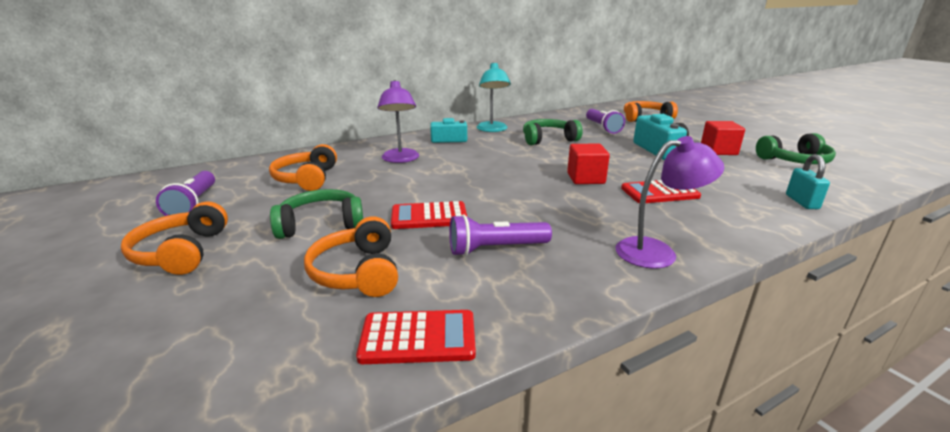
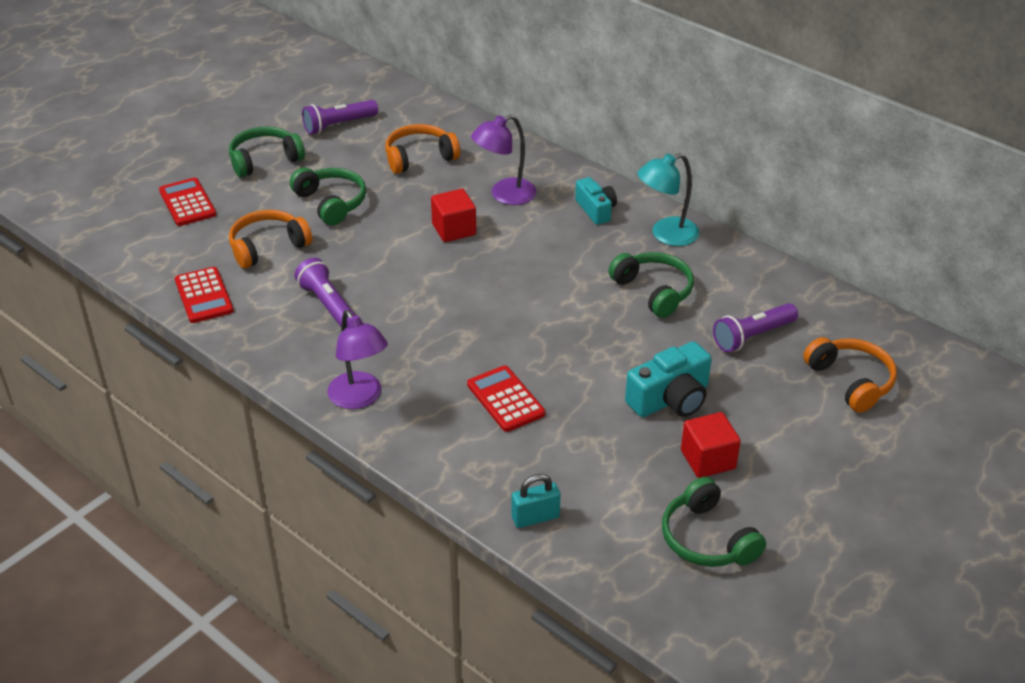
camera: 70 degrees right, 15 degrees up
(181, 252) = (264, 160): orange headphones -> green headphones
(429, 216) = (371, 254): red calculator -> red calculator (187, 203)
(585, 178) = (520, 339): red cube -> red cube (454, 229)

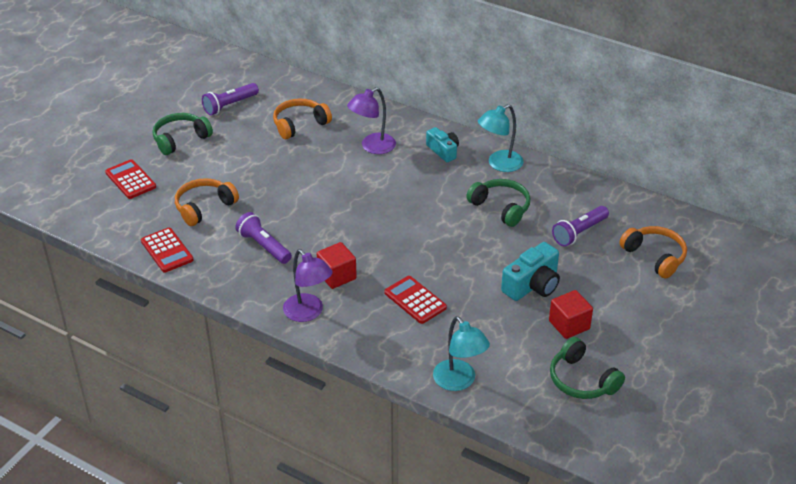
camera: 10 degrees left, 0 degrees up
(331, 203) = (242, 167): green headphones -> none
(454, 229) = (342, 178): red cube -> red cube (337, 276)
(535, 517) = (459, 381): turquoise padlock -> turquoise lamp

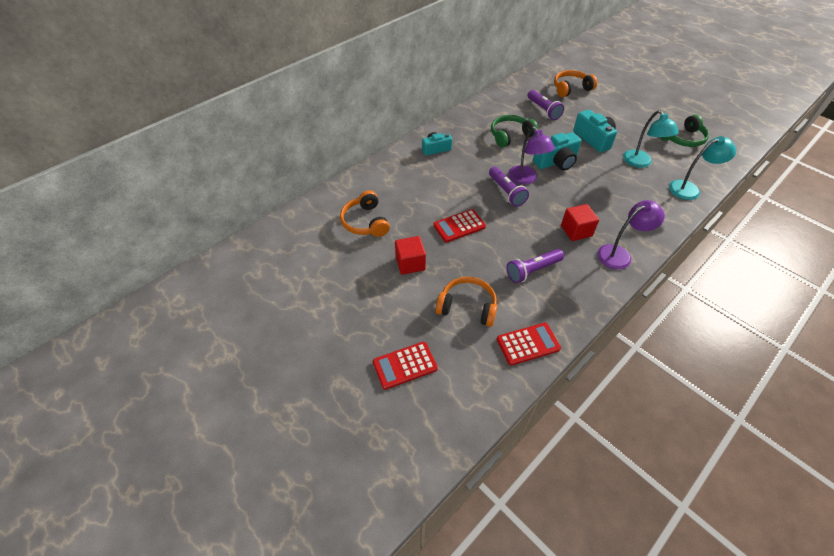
camera: 75 degrees left, 10 degrees up
(180, 139) = (350, 313): green headphones -> none
(204, 207) = (467, 306): orange headphones -> orange headphones turned 135 degrees clockwise
(229, 105) = (311, 267): purple flashlight -> purple flashlight (506, 192)
(372, 147) = (416, 184): purple lamp -> purple lamp (525, 179)
(415, 300) = (606, 194): red calculator -> red calculator (459, 226)
(463, 252) = (556, 162): none -> turquoise camera
(499, 164) = (461, 127): turquoise lamp -> turquoise lamp (640, 163)
(569, 325) = (632, 133): red cube -> red cube (410, 263)

